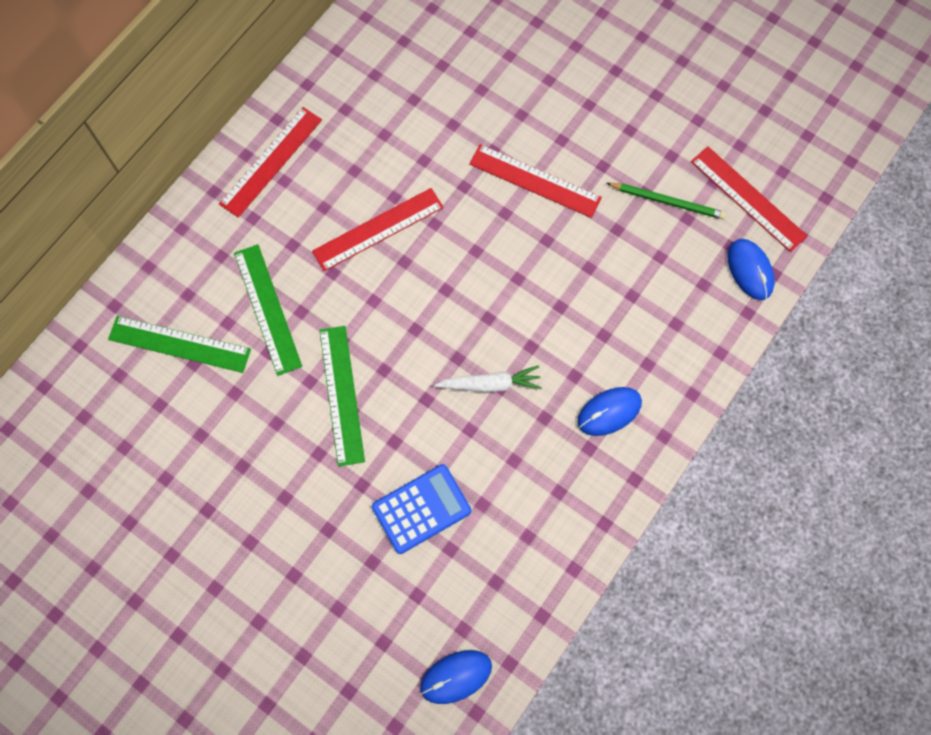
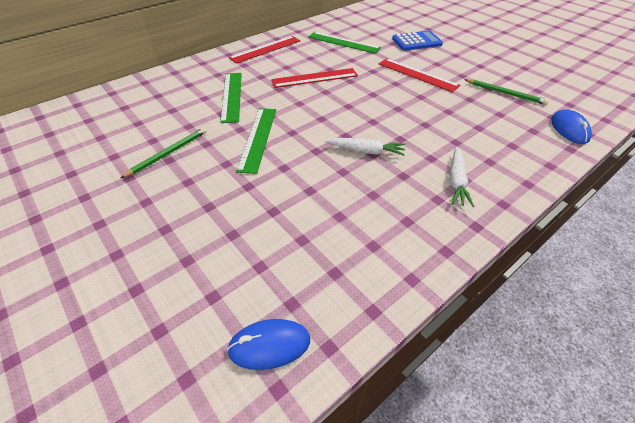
camera: 15 degrees right, 25 degrees down
(179, 344) = (169, 101): green ruler -> green ruler (343, 42)
(235, 454) = (168, 153): none -> green pencil
(421, 509) = (288, 209): blue calculator -> blue calculator (416, 42)
(609, 412) = (456, 181): blue mouse -> white carrot
(748, 198) = (563, 99): red ruler -> none

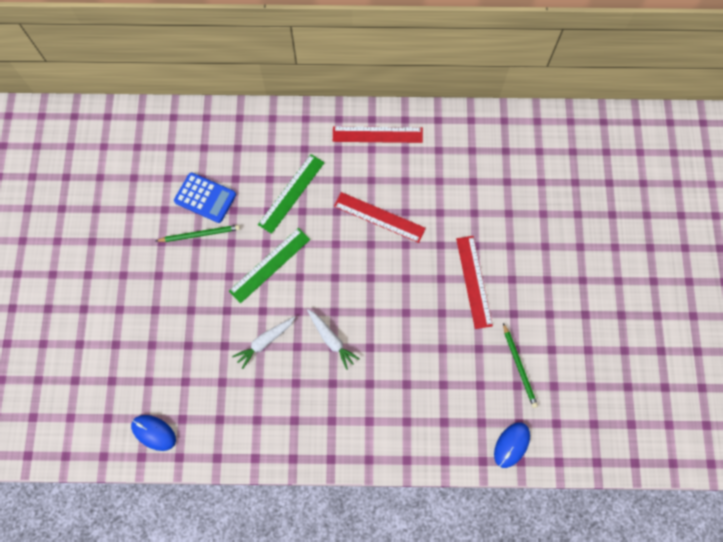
camera: 40 degrees right, 25 degrees up
(343, 42) = (461, 176): green ruler -> none
(416, 42) = (535, 229): blue calculator -> blue calculator (205, 198)
(456, 181) = (361, 418): white carrot -> white carrot (265, 342)

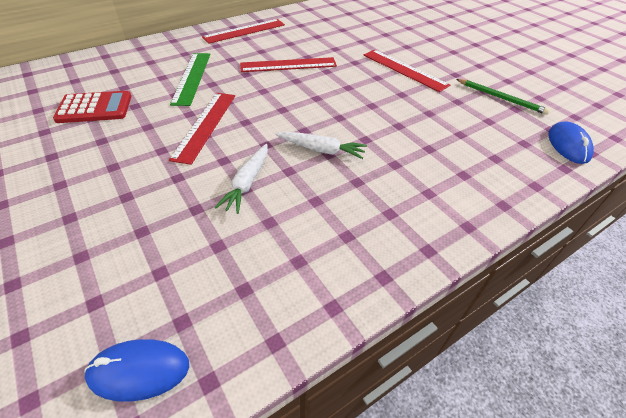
camera: 35 degrees left, 25 degrees down
(200, 234) = (103, 133): green pencil -> none
(205, 198) = (94, 108): blue calculator -> red calculator
(270, 265) = (205, 125): green ruler -> red ruler

